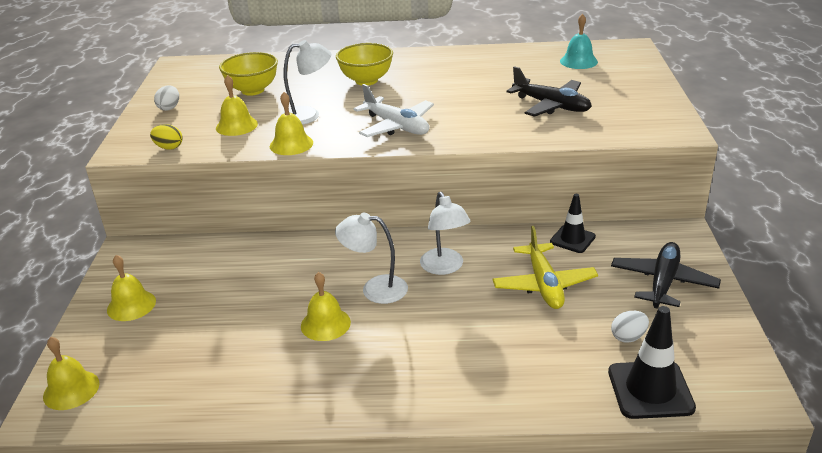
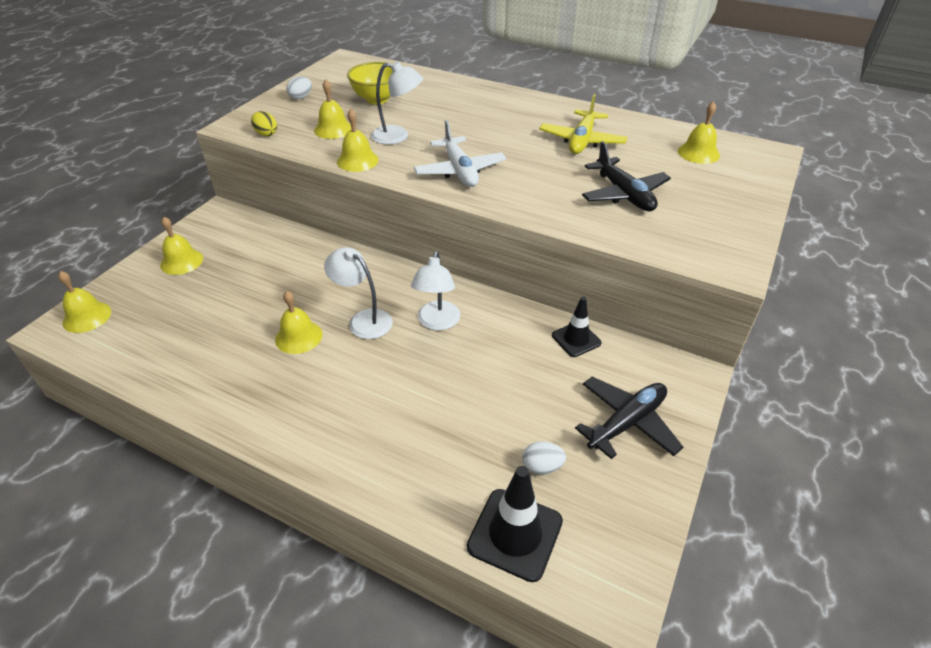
camera: 25 degrees right, 10 degrees up
(366, 80) = (477, 116): yellow bowl -> none
(544, 285) = (509, 376): yellow plane -> yellow plane (582, 141)
(578, 61) = (698, 153): turquoise bell -> yellow bell

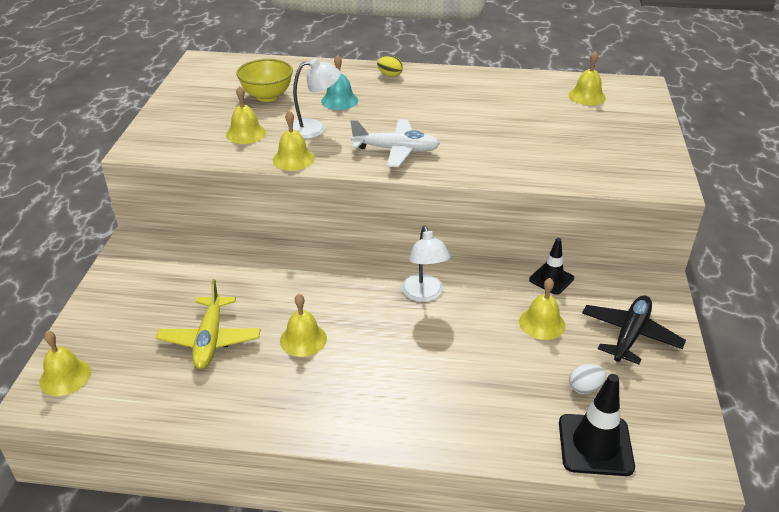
camera: 20 degrees left, 5 degrees down
(181, 261) = (130, 299): yellow bell -> yellow bell (542, 323)
(266, 134) = (179, 150): yellow egg -> yellow egg (390, 75)
(301, 97) = (186, 107): white egg -> none
(363, 320) = (355, 309): white lamp -> none
(440, 114) = (339, 100): none -> turquoise bell
(459, 171) = (396, 150): white plane -> white plane turned 45 degrees counterclockwise
(582, 141) = (484, 103): yellow plane -> yellow plane (210, 340)
(623, 194) = (550, 143): black plane -> none

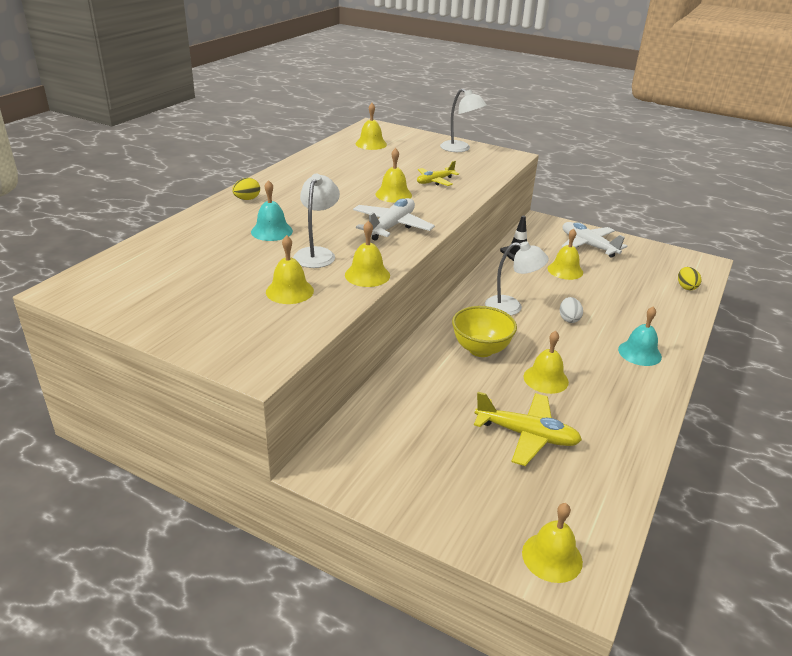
camera: 70 degrees left, 5 degrees down
(267, 96) = (217, 265): yellow bowl -> yellow bowl (481, 349)
(393, 407) = (639, 353): none -> turquoise bell
(469, 136) = (393, 194): none -> yellow bell
(529, 151) = (435, 181): none -> yellow plane
(585, 388) = (634, 275): white egg -> white egg (569, 319)
(595, 445) = (686, 287): black traffic cone -> yellow egg
(630, 335) = (588, 245): black plane -> white plane
(645, 148) = (460, 149): none -> white lamp

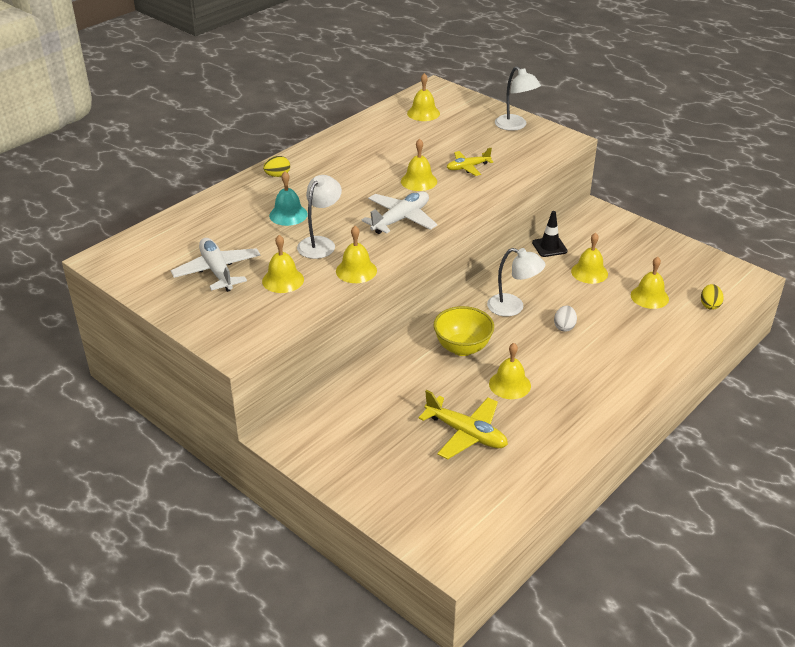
camera: 15 degrees right, 5 degrees up
(552, 557) = (438, 534): yellow bell -> yellow bell (649, 297)
(588, 245) = (630, 245): white plane -> white plane (217, 271)
(639, 353) = (616, 370): turquoise bell -> none

